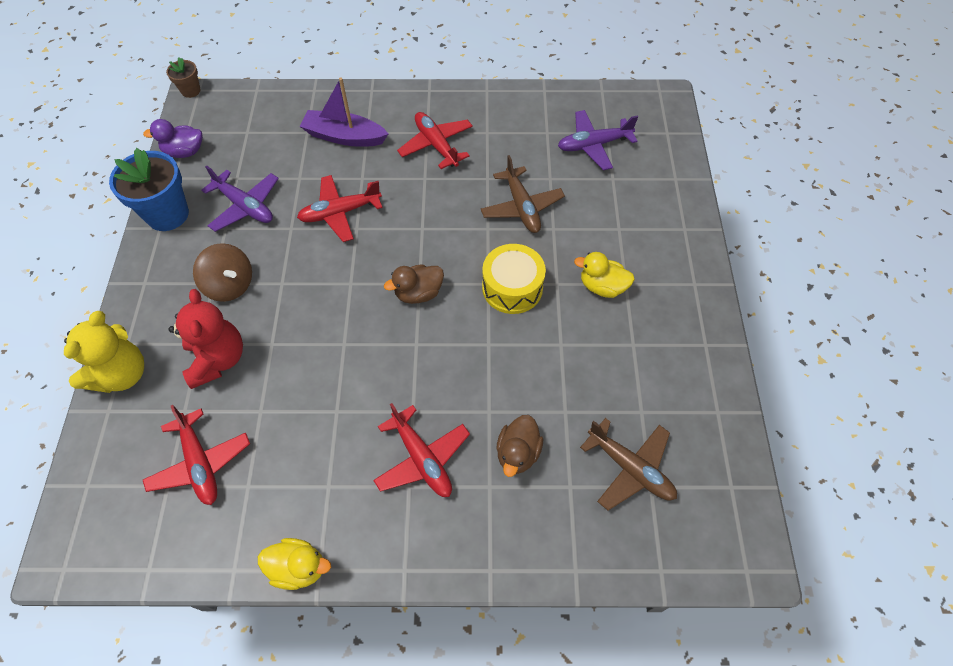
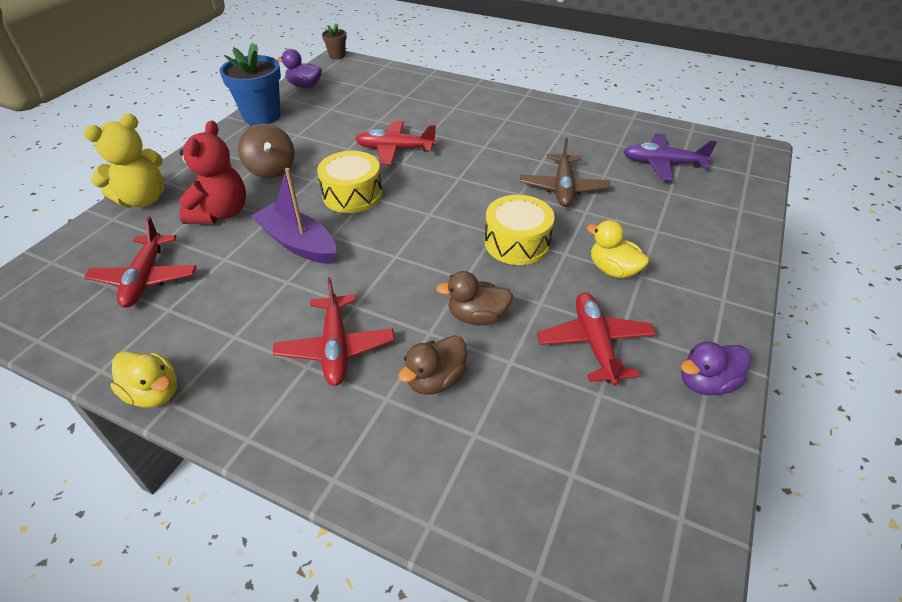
camera: 25 degrees right, 15 degrees down
(245, 206) = (322, 126): purple plane -> none
(333, 287) = (352, 195): none -> yellow drum
(344, 137) = (433, 106): purple boat -> purple boat (298, 243)
(418, 293) = (424, 220): brown duck -> brown duck (477, 316)
(436, 145) = (509, 128): red plane -> red plane (594, 343)
(630, 468) = (556, 445): brown plane -> none
(709, 369) = (706, 383): none -> purple duck

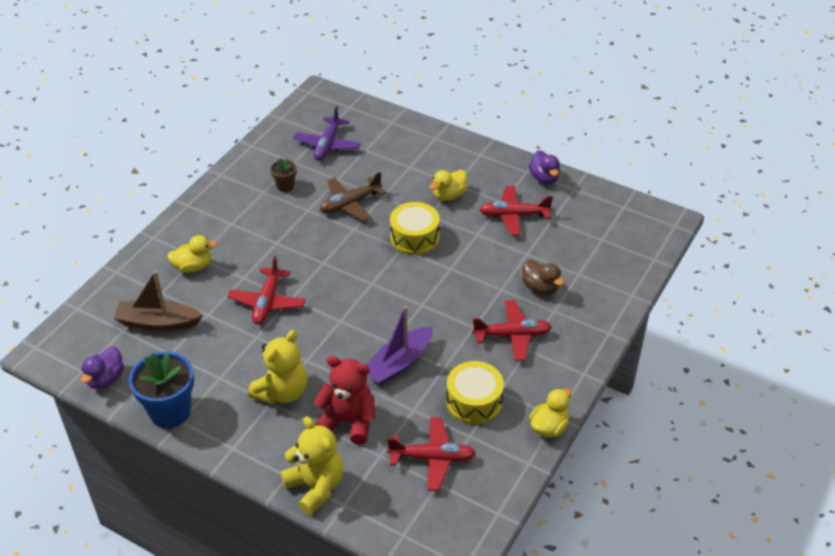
camera: 85 degrees left, 0 degrees up
(271, 169) = (282, 392): brown spinning top -> yellow teddy bear
(337, 55) = (31, 353): brown flower pot -> brown flower pot (285, 186)
(352, 195) = (336, 331): yellow drum -> yellow drum (474, 401)
(368, 99) = (158, 322): none -> brown boat
(440, 106) = (193, 267): none -> yellow duck
(477, 316) = (487, 265): brown duck -> none
(563, 188) = (350, 204): brown plane -> brown plane turned 135 degrees clockwise

